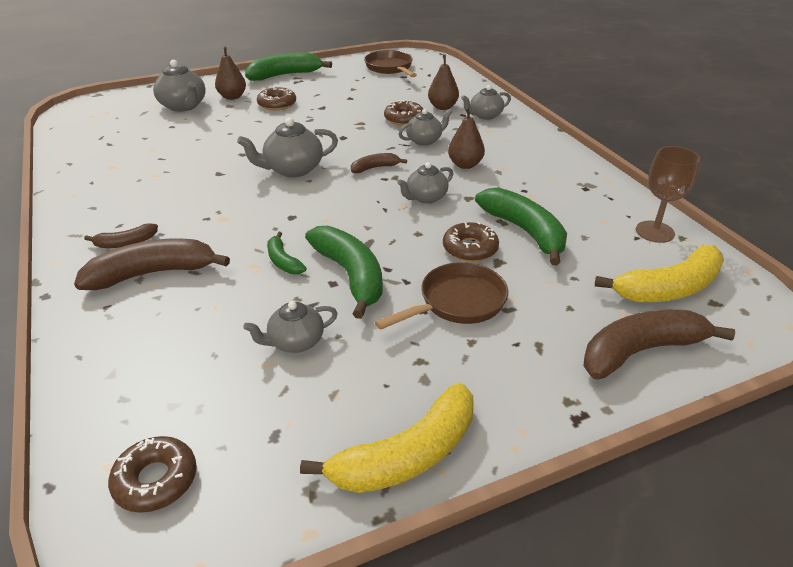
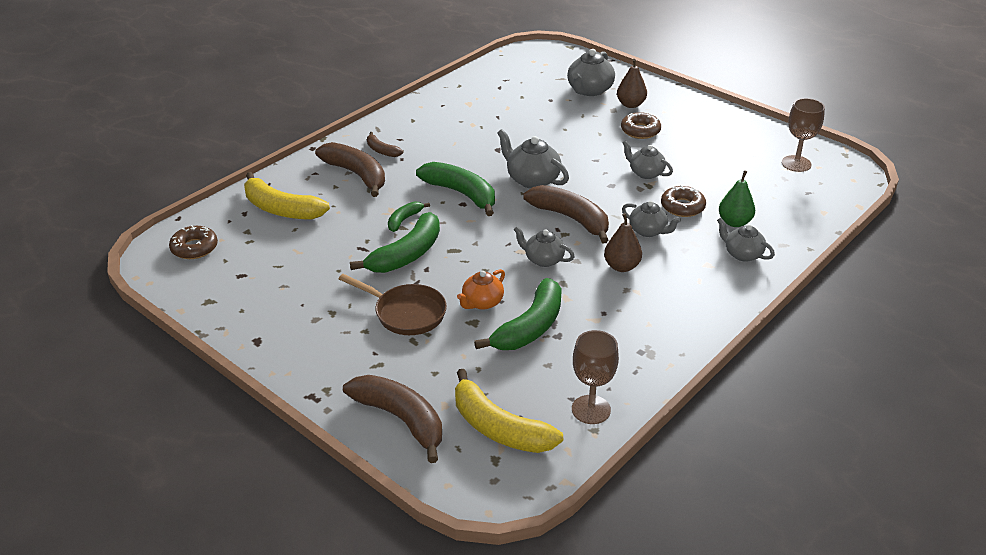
camera: 65 degrees right, 0 degrees up
(285, 75) = (705, 112): green banana -> green banana (461, 194)
(295, 342) = (322, 255): grey teapot -> grey teapot (645, 173)
(375, 168) = (571, 219): brown banana -> brown banana, size x1.93
(390, 68) = (796, 164): brown pan -> brown goblet
(407, 455) = (247, 329): yellow banana -> yellow banana (281, 209)
(442, 107) = (734, 222): brown pear -> green pear
(470, 248) = (482, 302): brown donut -> orange teapot

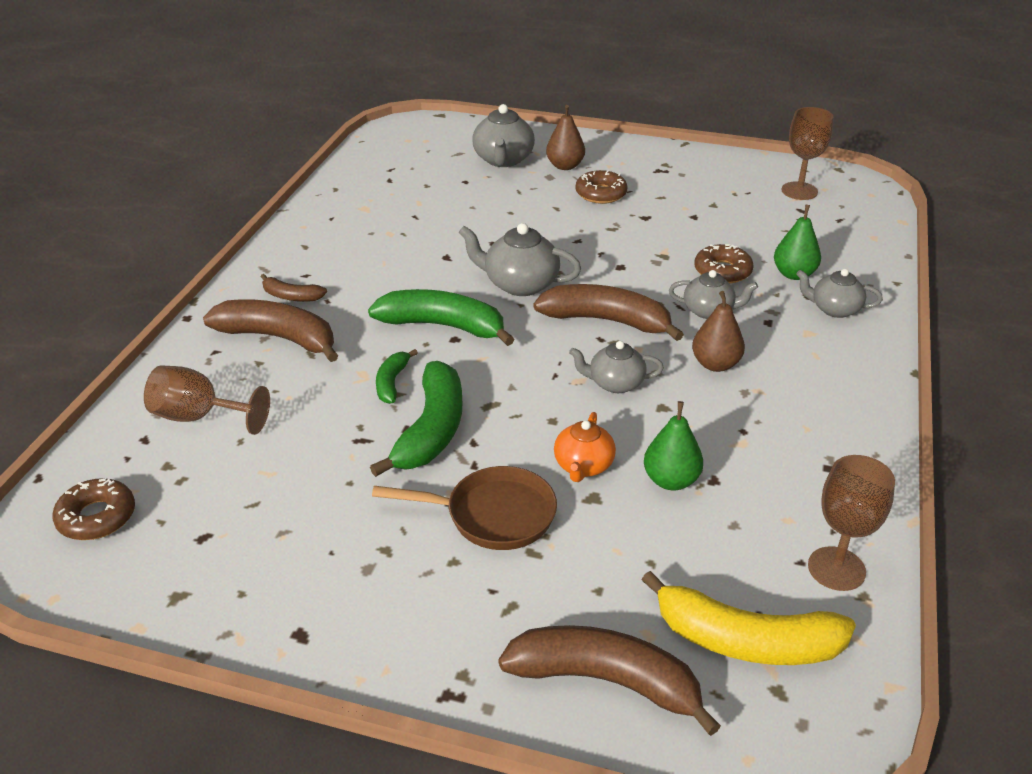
camera: 25 degrees left, 0 degrees up
(281, 209) = (199, 417): yellow banana -> brown goblet
(530, 327) = (671, 480): green banana -> green pear
(645, 173) = (648, 242): grey teapot -> none

